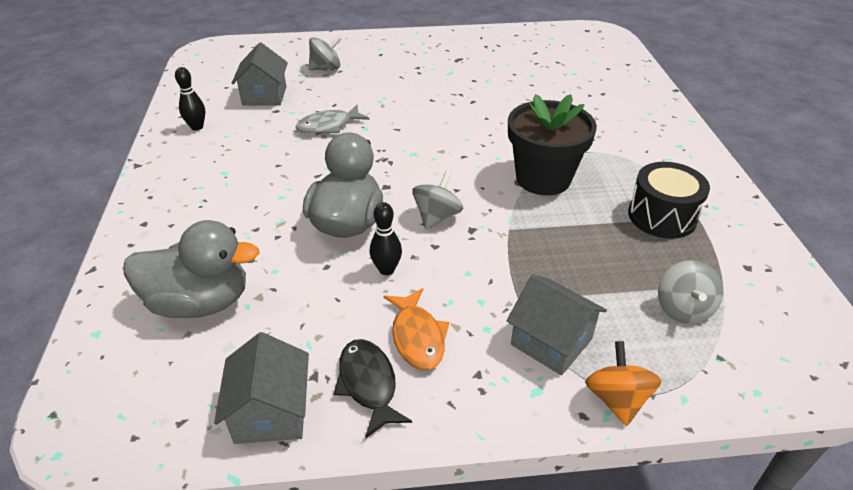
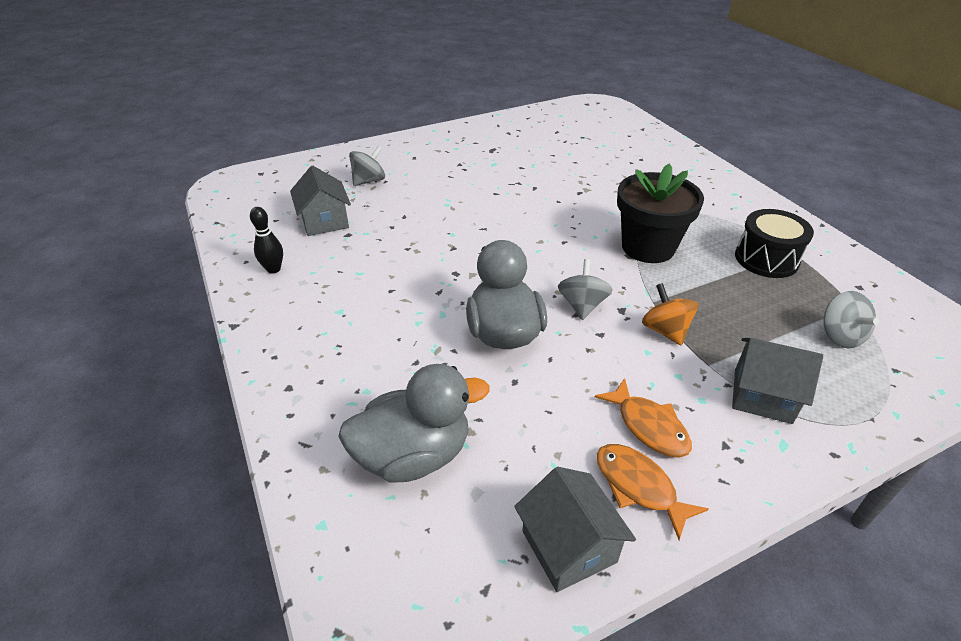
camera: 20 degrees left, 0 degrees up
(328, 126) = (414, 239): grey fish -> none
(368, 384) = (639, 487): black fish -> orange fish
(386, 269) = (574, 369): black bowling pin -> none
(617, 399) = (849, 431): orange spinning top -> orange spinning top (665, 330)

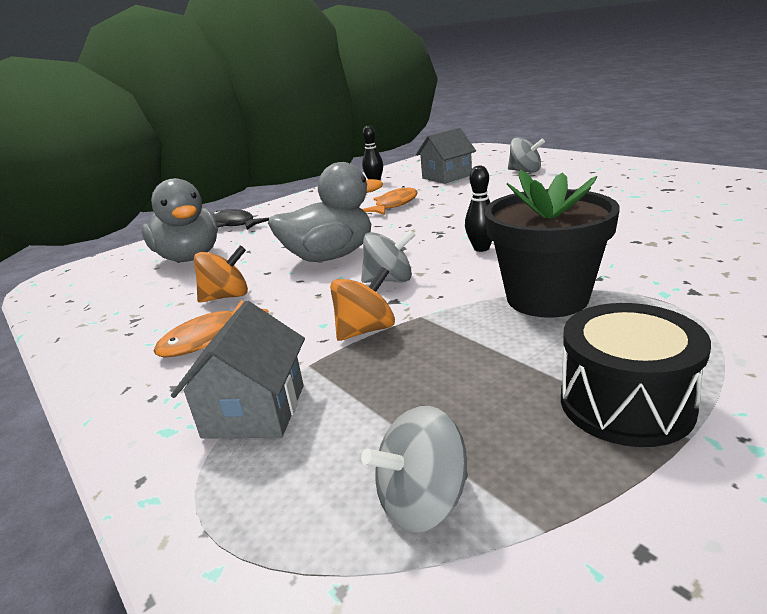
camera: 80 degrees right, 15 degrees down
(310, 409) = (235, 224): none -> black fish
(547, 250) = (481, 248): none -> black bowling pin
(562, 414) = (227, 297): none -> orange spinning top
(568, 546) = (88, 321): grey house -> none
(639, 487) = (134, 342): orange fish -> orange fish (394, 205)

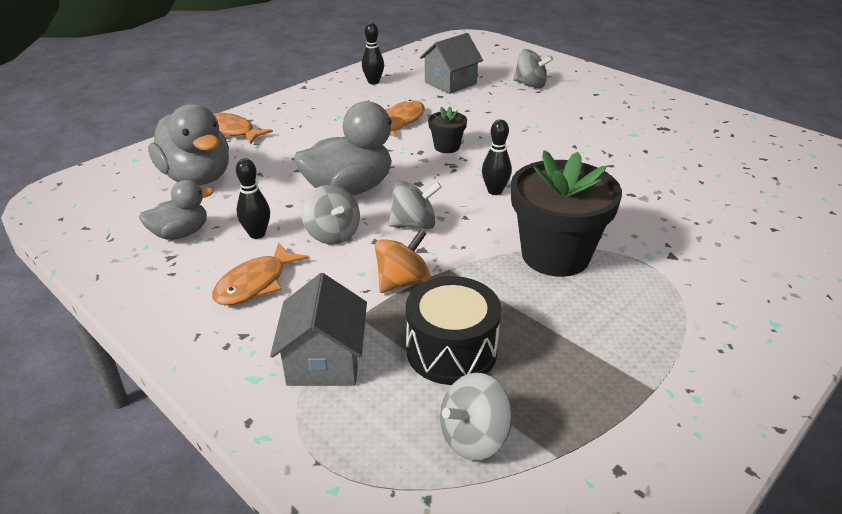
camera: 10 degrees left, 10 degrees up
(154, 300) = (181, 233): none -> grey duck
(227, 297) = (257, 234): orange spinning top -> black bowling pin
(235, 224) = (231, 131): black fish -> orange fish
(302, 292) = (332, 234): none -> grey spinning top
(435, 219) = (446, 147): none -> black flower pot
(625, 403) = (613, 360): black drum -> black drum (451, 350)

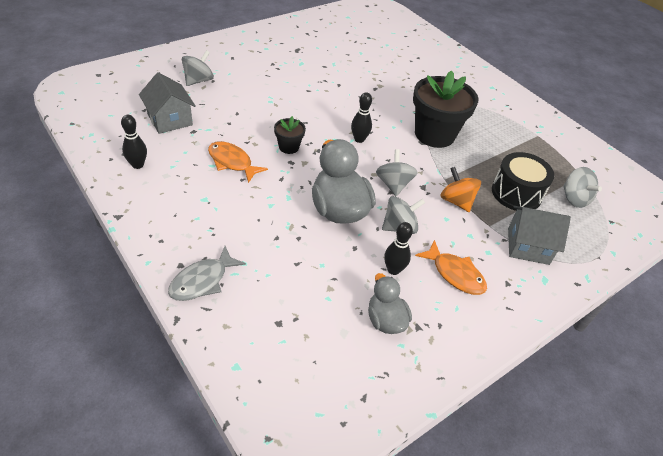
camera: 85 degrees left, 10 degrees up
(197, 177) = (292, 309): grey duck -> none
(231, 131) = (202, 281): orange fish -> grey fish

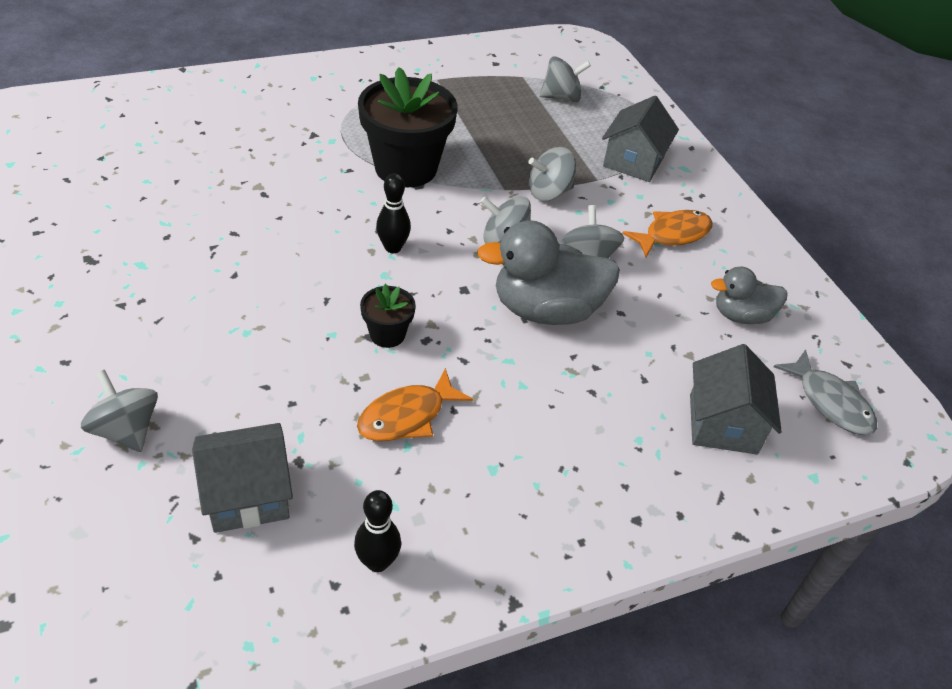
camera: 75 degrees left, 0 degrees up
(202, 281) = (670, 494): grey fish -> grey fish (830, 402)
(270, 309) = (723, 424): none -> grey house
(393, 270) = (662, 286): black bowling pin -> none
(456, 201) = (549, 192): orange spinning top -> grey spinning top
(516, 193) = (543, 138): black drum -> none

